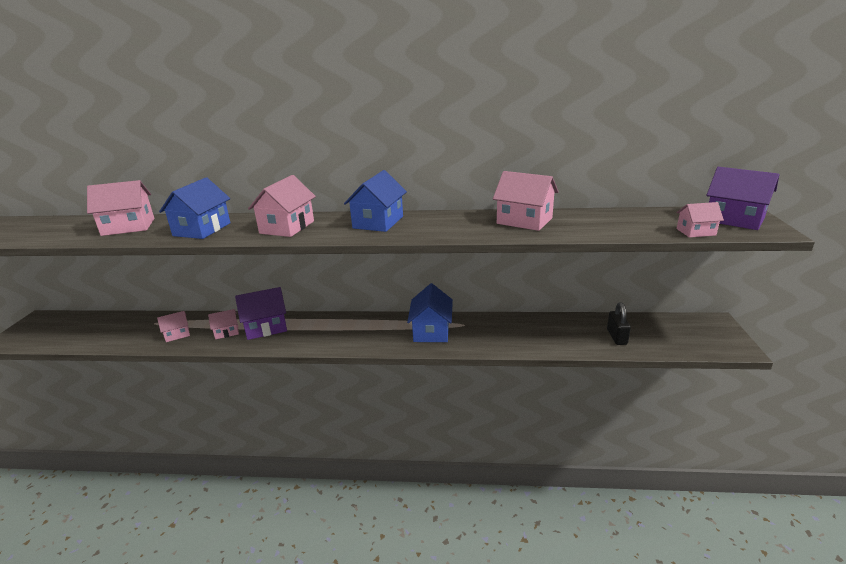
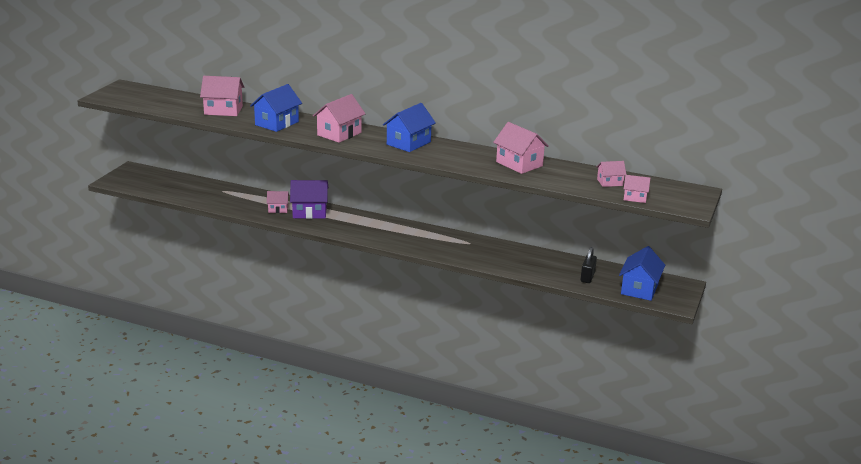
camera: 15 degrees right, 0 degrees up
(177, 334) = (239, 203): pink house -> pink house (609, 182)
(431, 331) = (440, 242): blue house -> blue house (639, 289)
(734, 219) = (680, 195): purple house -> none

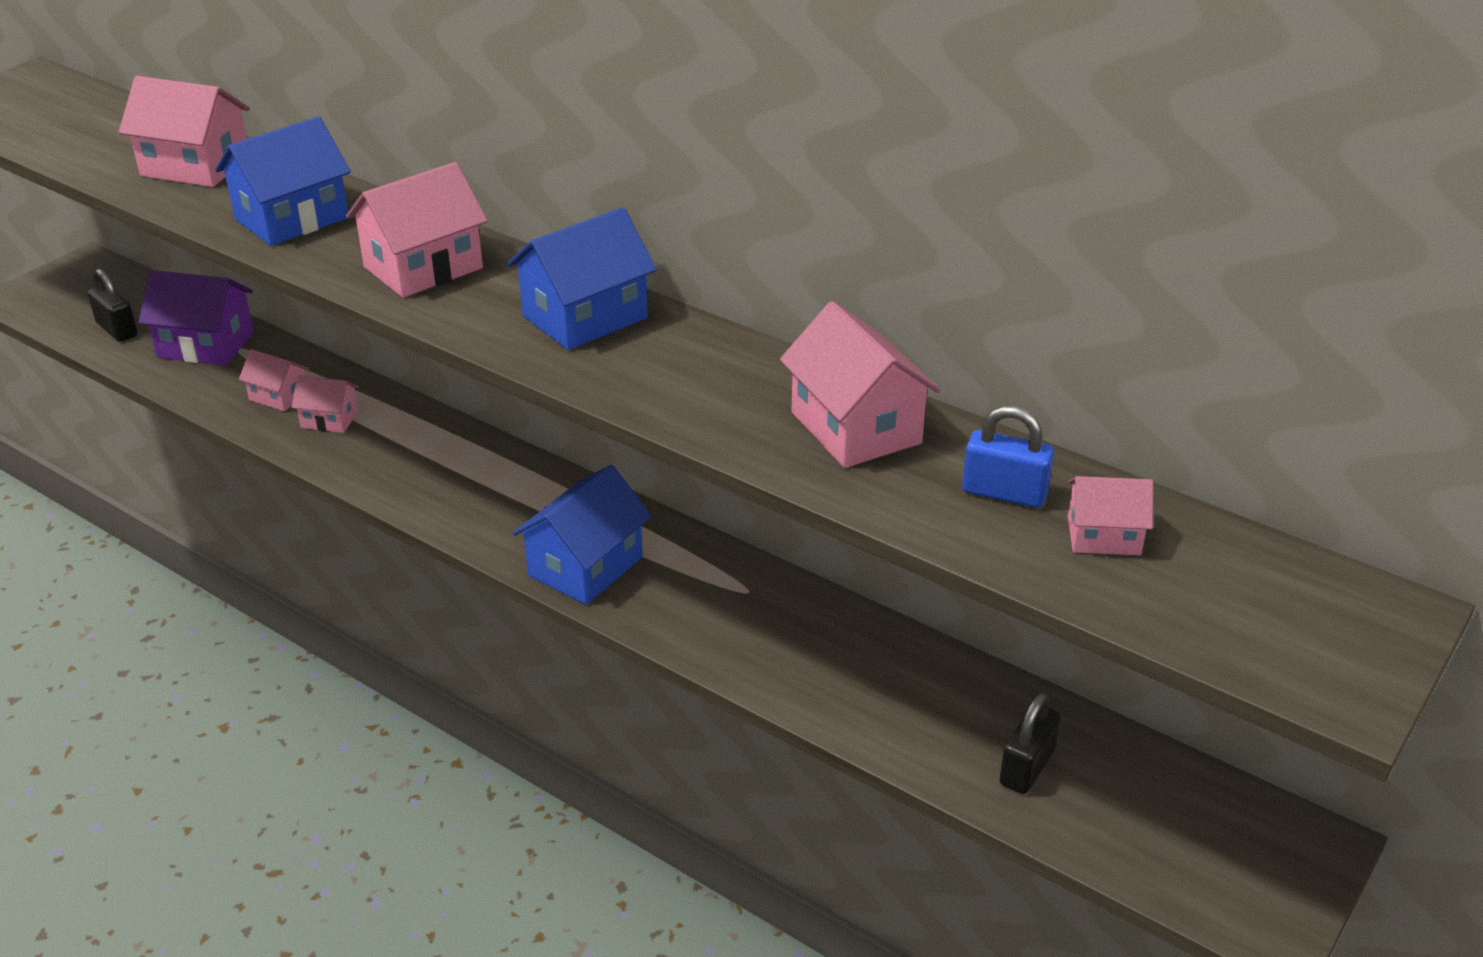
camera: 15 degrees right, 10 degrees up
(165, 189) = (117, 330): none -> black padlock
(309, 212) = (398, 437): purple house -> purple house (206, 345)
(575, 175) = (1004, 493): none -> blue padlock
(635, 197) = (1162, 615): pink house -> pink house (279, 396)
(639, 289) = (1168, 840): blue house -> blue house (585, 566)

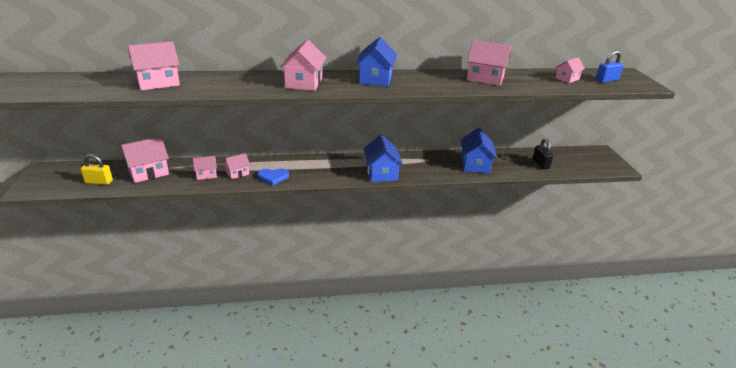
camera: 45 degrees left, 5 degrees down
(117, 330) = (99, 182): black padlock -> yellow padlock
(206, 345) = (148, 172): purple house -> pink house
(292, 218) = (230, 84): blue house -> blue house (475, 164)
(372, 462) = (273, 177): none -> blue heart
(1004, 493) = (536, 78): blue padlock -> blue padlock (606, 80)

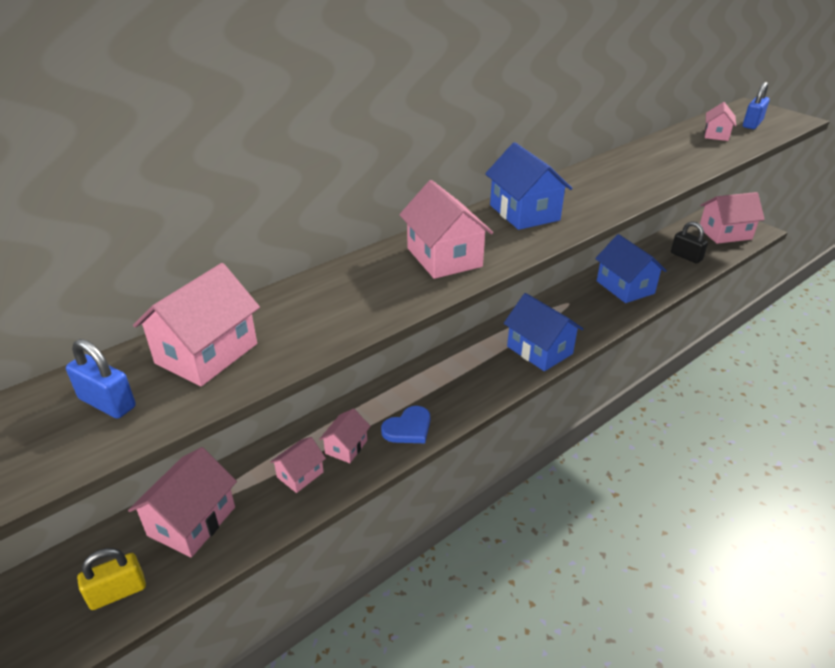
camera: 30 degrees left, 5 degrees up
(106, 84) = (107, 403): none -> blue padlock
(485, 78) = (640, 164): pink house -> pink house (725, 233)

